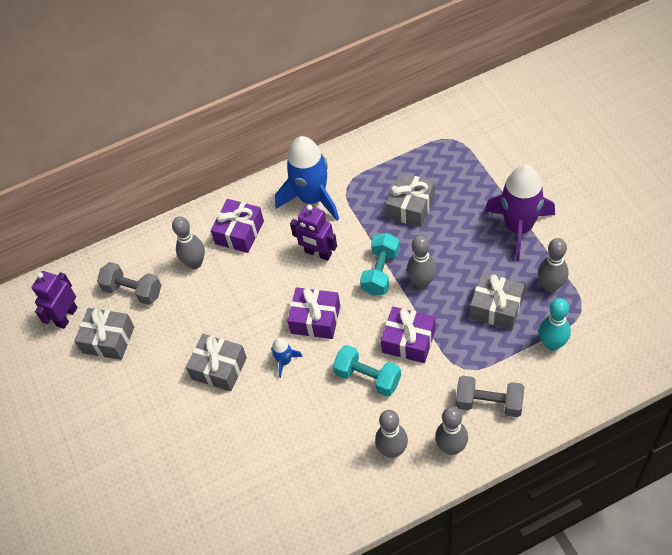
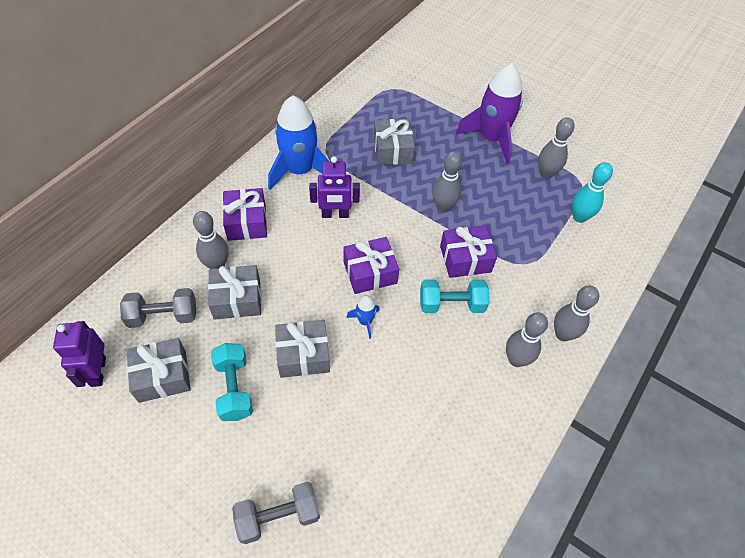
camera: 40 degrees left, 0 degrees up
(380, 272) = (402, 211): turquoise dumbbell -> turquoise dumbbell (234, 388)
(489, 403) = (566, 284): grey dumbbell -> grey dumbbell (278, 516)
(496, 307) = (517, 205): grey gift -> grey gift (237, 299)

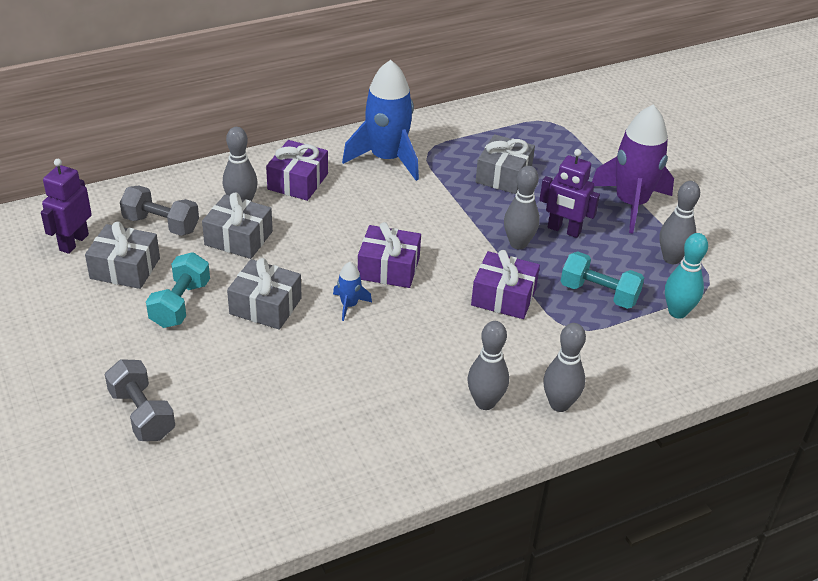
camera: 30 degrees right, 15 degrees down
(278, 516) = (142, 414): grey dumbbell -> grey dumbbell turned 45 degrees clockwise
(335, 214) = (393, 208): purple robot -> purple robot (564, 230)
(451, 304) = (453, 328): turquoise dumbbell -> turquoise dumbbell (599, 294)

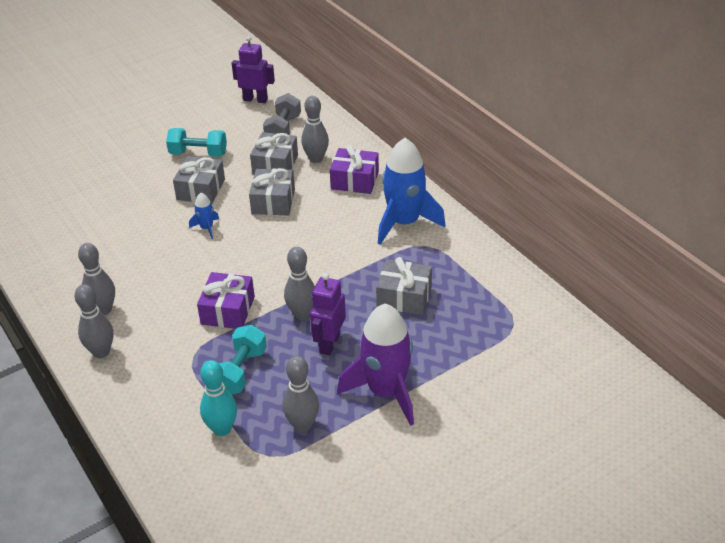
camera: 85 degrees right, 0 degrees up
(125, 268) = (232, 124): grey gift -> grey gift (273, 201)
(142, 414) = (94, 159): grey dumbbell -> none
(388, 268) = (254, 242): purple gift -> none

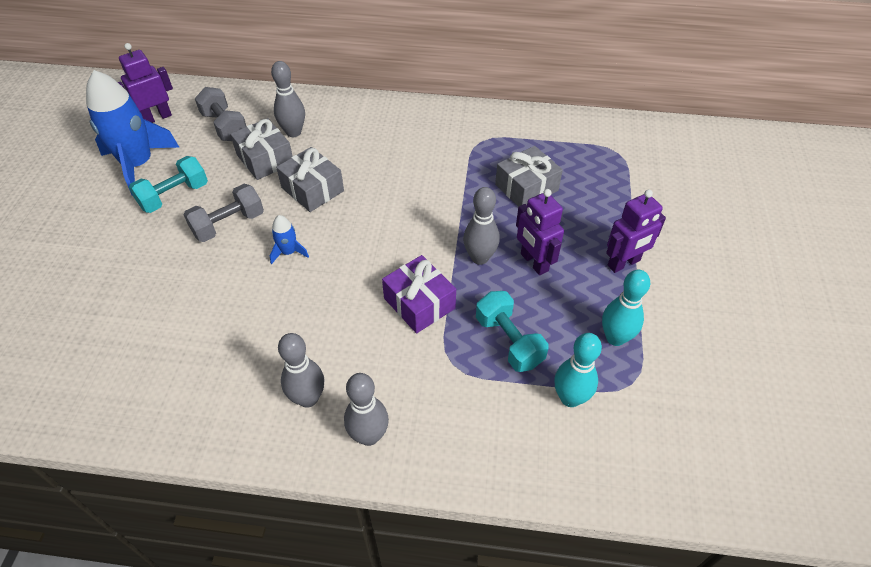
camera: 50 degrees left, 10 degrees up
(201, 189) = (228, 224): grey gift -> grey dumbbell
(302, 425) = (615, 338): grey bowling pin -> turquoise bowling pin
(354, 180) = (353, 129): purple gift -> none
(385, 392) = (624, 263): purple rocket -> purple robot
(404, 223) = (440, 135): blue rocket -> blue rocket (138, 164)

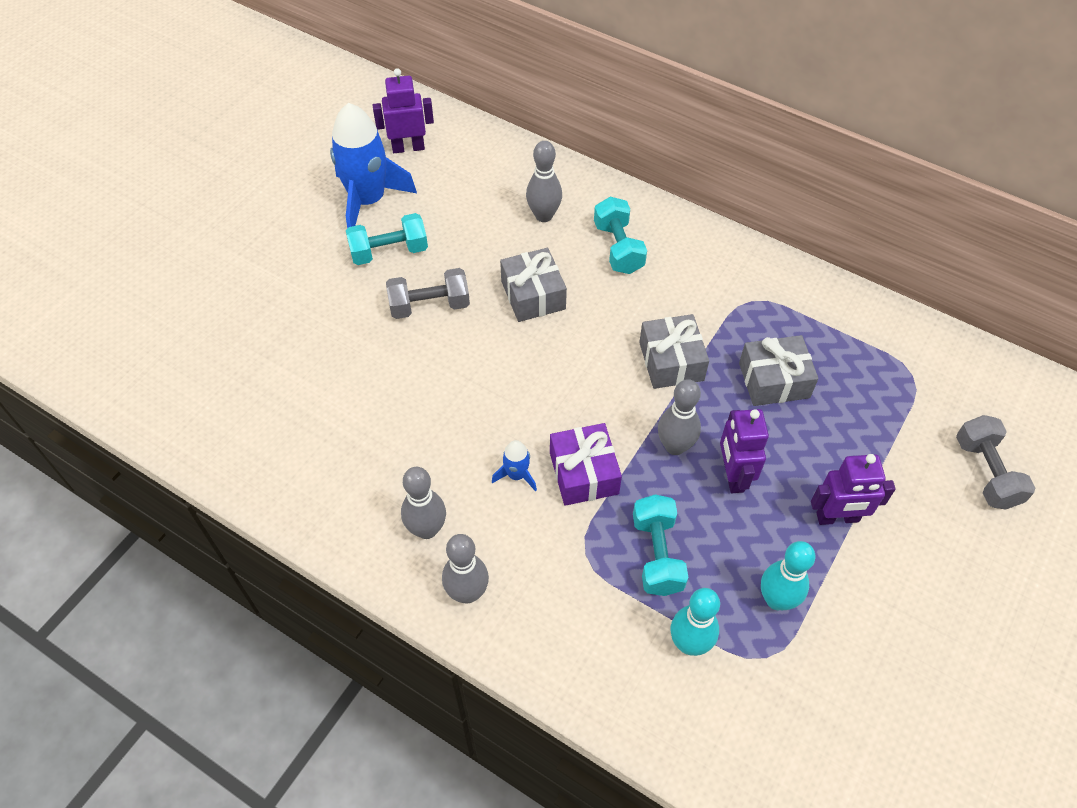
camera: 25 degrees right, 5 degrees up
(224, 126) = (473, 183): grey dumbbell -> grey dumbbell (986, 472)
(265, 159) = (499, 239): grey gift -> grey gift (671, 361)
(288, 252) = (476, 361): blue rocket -> blue rocket (516, 475)
(363, 137) = (618, 248): none -> turquoise dumbbell

